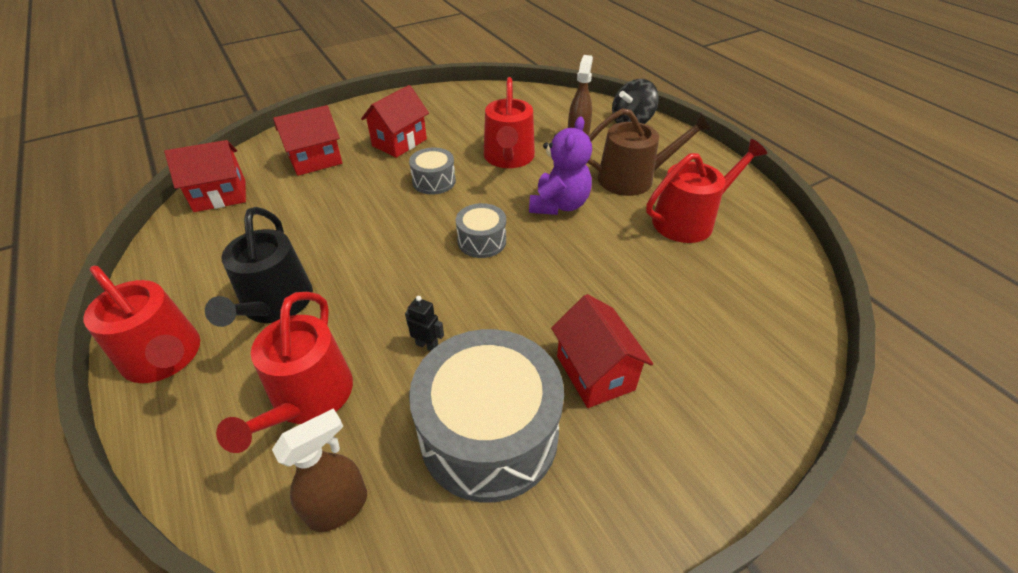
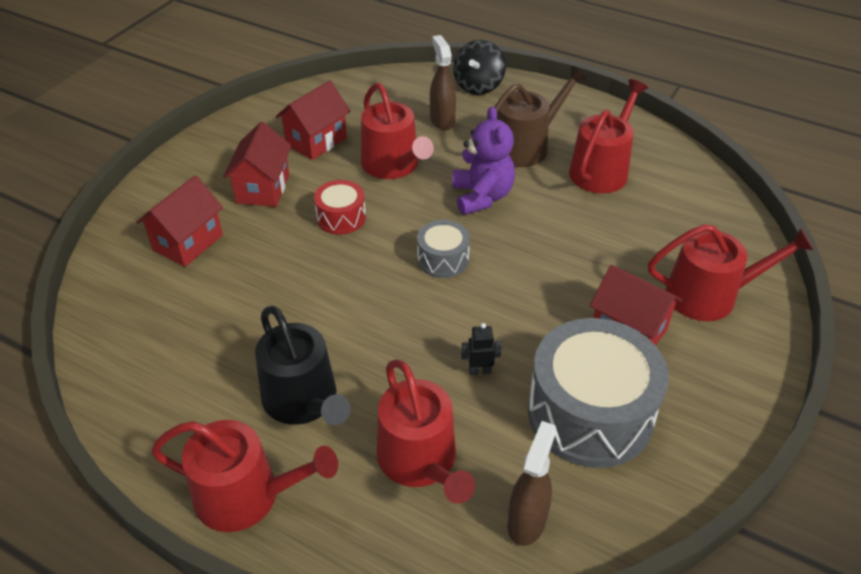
camera: 30 degrees left, 0 degrees up
(220, 196) = (118, 323): red house -> red house (316, 141)
(434, 181) = (341, 217): grey drum -> red drum
(710, 376) = (709, 295): none -> red watering can

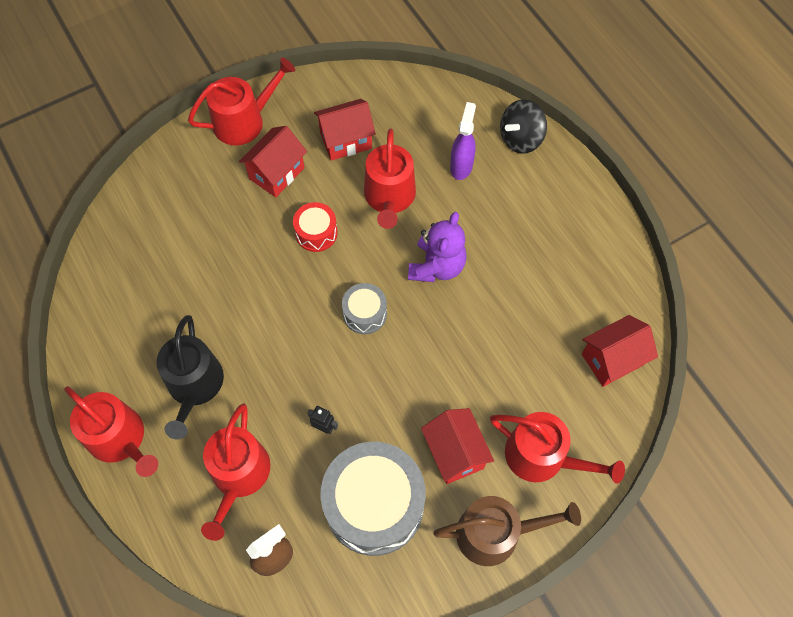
camera: 30 degrees right, 20 degrees up
(188, 242) = (195, 202): red house -> red house (612, 359)
(442, 121) = (461, 166): brown spray bottle -> purple spray bottle
(525, 146) = (511, 229): brown watering can -> brown watering can (495, 533)
(601, 169) = (556, 287): red watering can -> red watering can (244, 121)

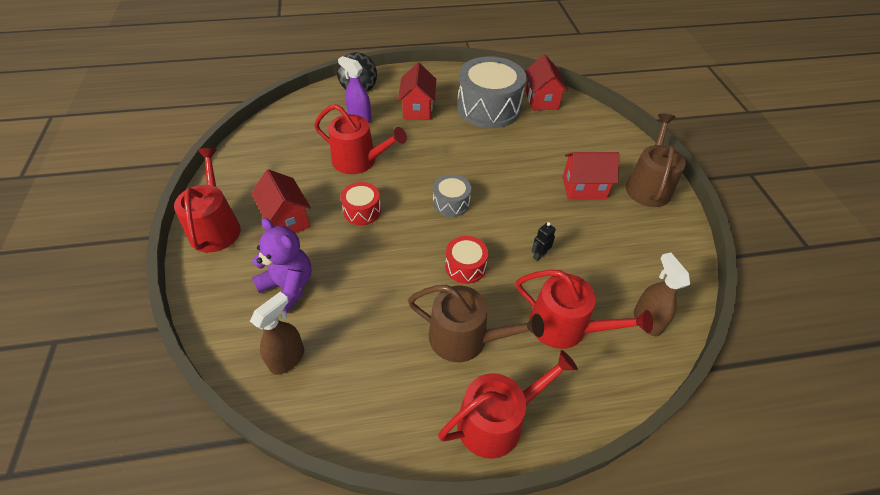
camera: 70 degrees left, 15 degrees down
(128, 251) = (287, 358): none -> brown spray bottle
(194, 386) = (465, 338): black watering can -> brown watering can
(280, 358) = (465, 266): none -> red drum
(346, 141) = (290, 169): red house -> red house (418, 109)
(374, 504) = (613, 243): grey drum -> grey drum (488, 108)
(437, 266) = (433, 154): purple teddy bear -> purple teddy bear (288, 287)
(542, 456) = (598, 148): red watering can -> none

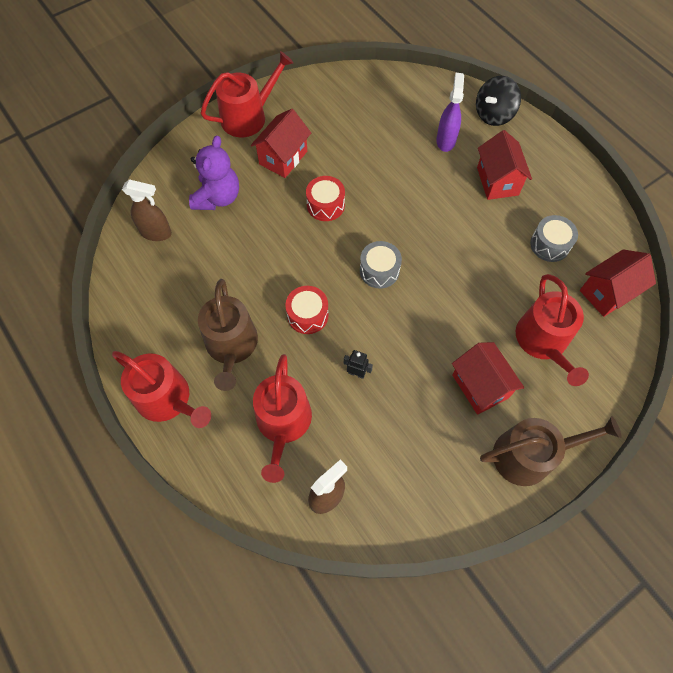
camera: 65 degrees right, 15 degrees up
(359, 161) = (386, 171): red watering can -> red watering can (543, 342)
(418, 109) = (497, 181): red house -> red house turned 75 degrees counterclockwise
(488, 108) = (550, 245): grey drum -> grey drum, size x0.49

